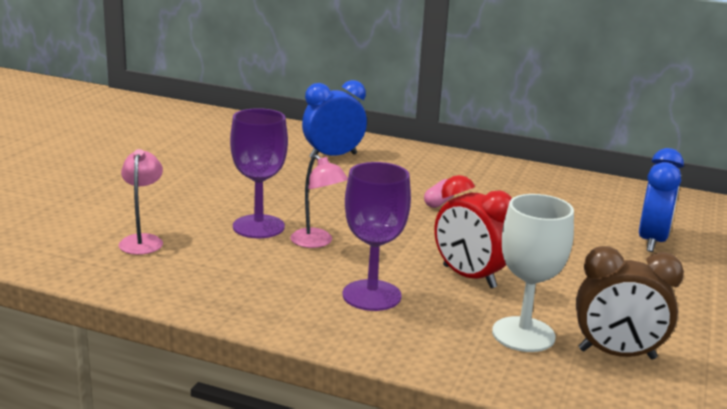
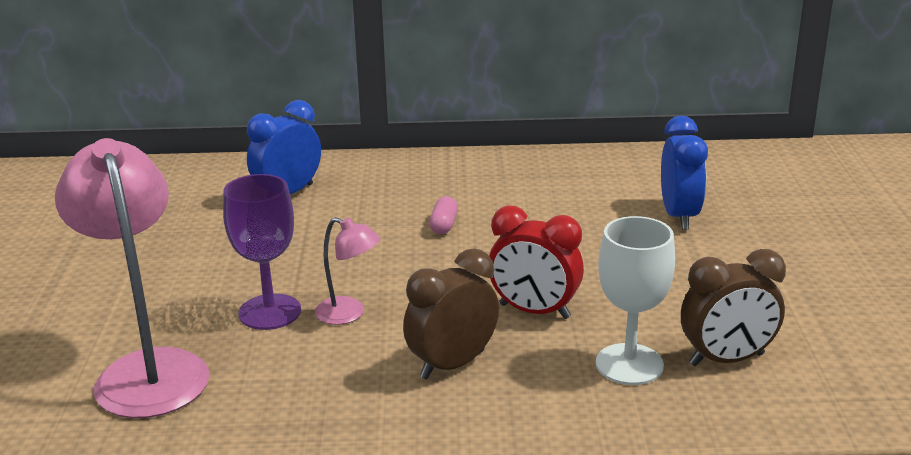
camera: 20 degrees left, 5 degrees up
(142, 240) = (148, 369): pink lamp -> pink lamp, size x2.09
(371, 295) = (452, 364): purple goblet -> brown clock

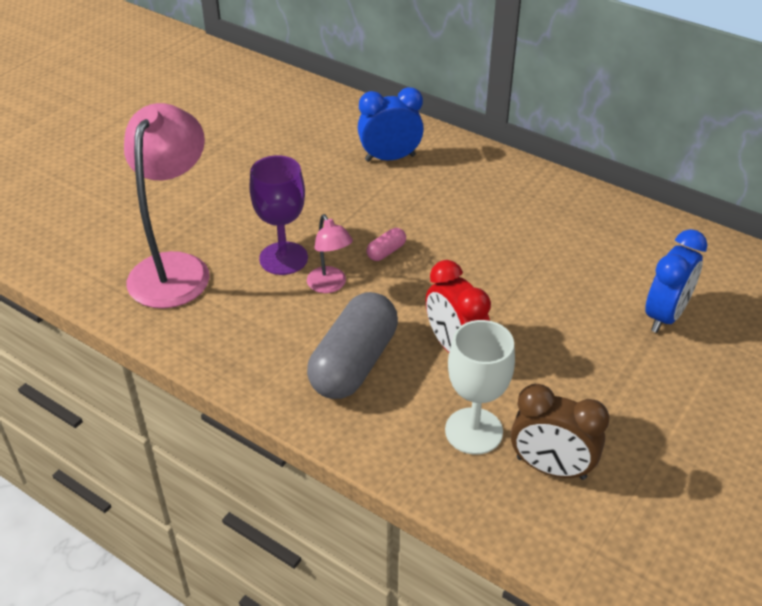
camera: 35 degrees right, 15 degrees up
(444, 225) = (470, 237): pink capsule -> pink capsule (386, 252)
(452, 364) = (354, 363): brown clock -> grey capsule

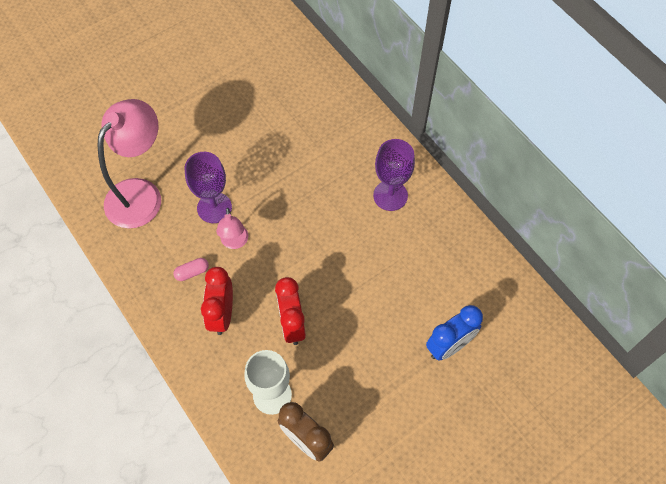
camera: 20 degrees right, 20 degrees up
(354, 363) = (222, 314): grey capsule -> red clock
(386, 252) = (285, 224): pink capsule -> pink capsule (192, 272)
(390, 158) = (329, 133): blue clock -> none
(499, 195) = (390, 195): none -> purple goblet

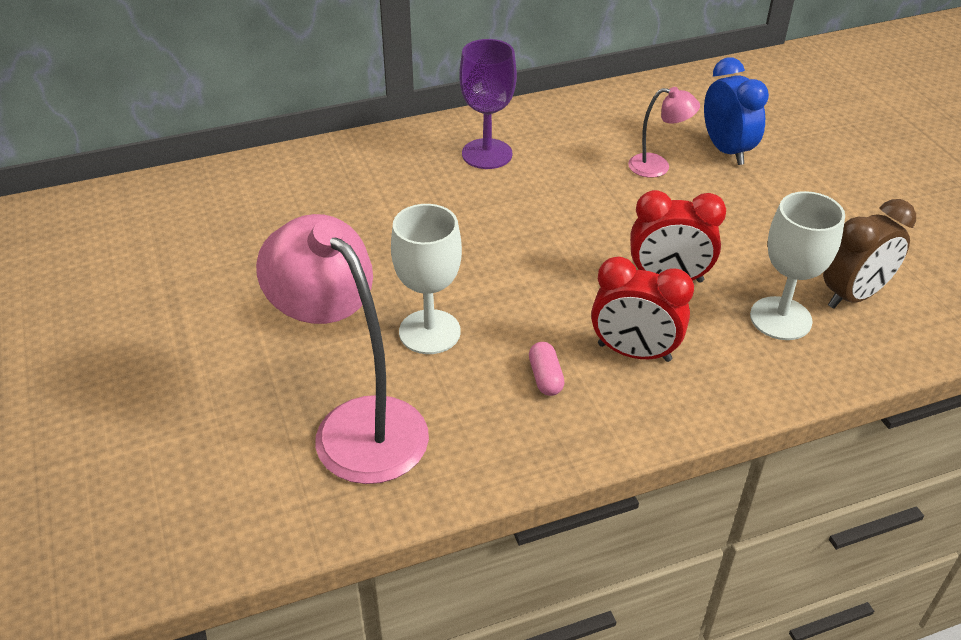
camera: 75 degrees left, 20 degrees down
(214, 208) = (429, 332): purple goblet -> white goblet
(235, 242) = (506, 318): pink lamp -> pink lamp (658, 166)

